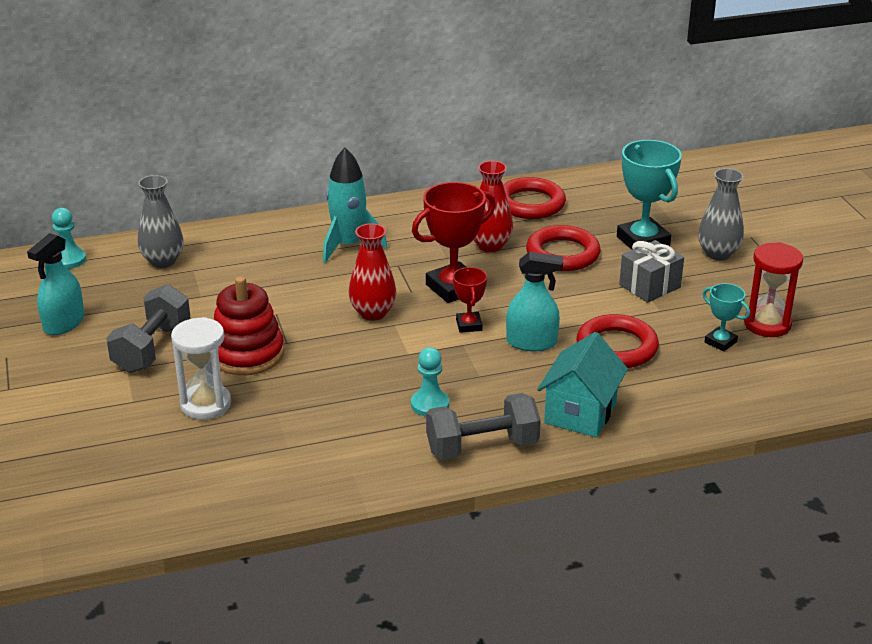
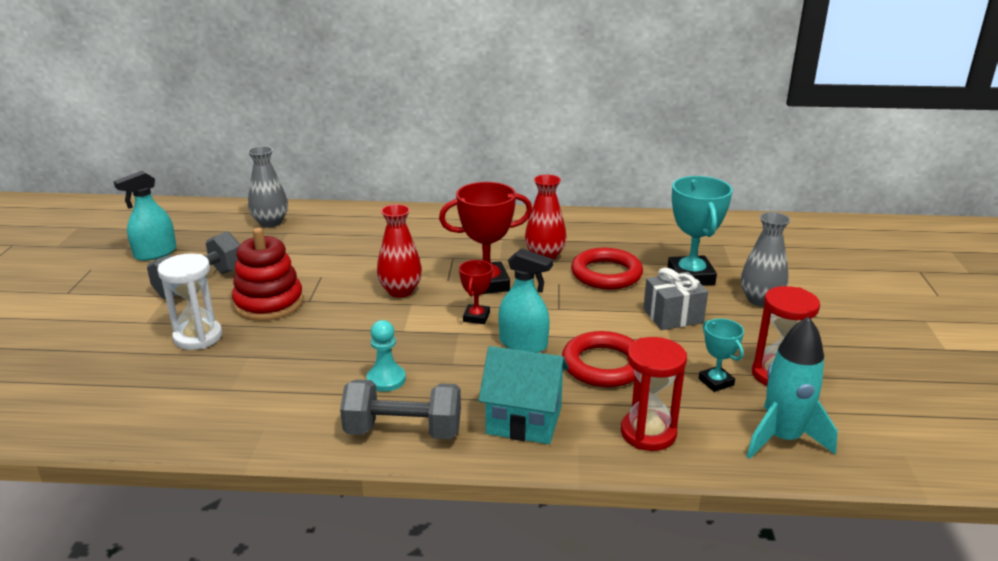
camera: 20 degrees right, 5 degrees down
(69, 260) = (204, 210): turquoise pawn -> none
(348, 245) = (424, 236): turquoise rocket -> turquoise rocket (782, 438)
(530, 204) = (604, 230): red ring -> none
(580, 413) = (524, 420): turquoise house -> turquoise house turned 60 degrees clockwise
(690, 400) = (648, 433): none -> red hourglass

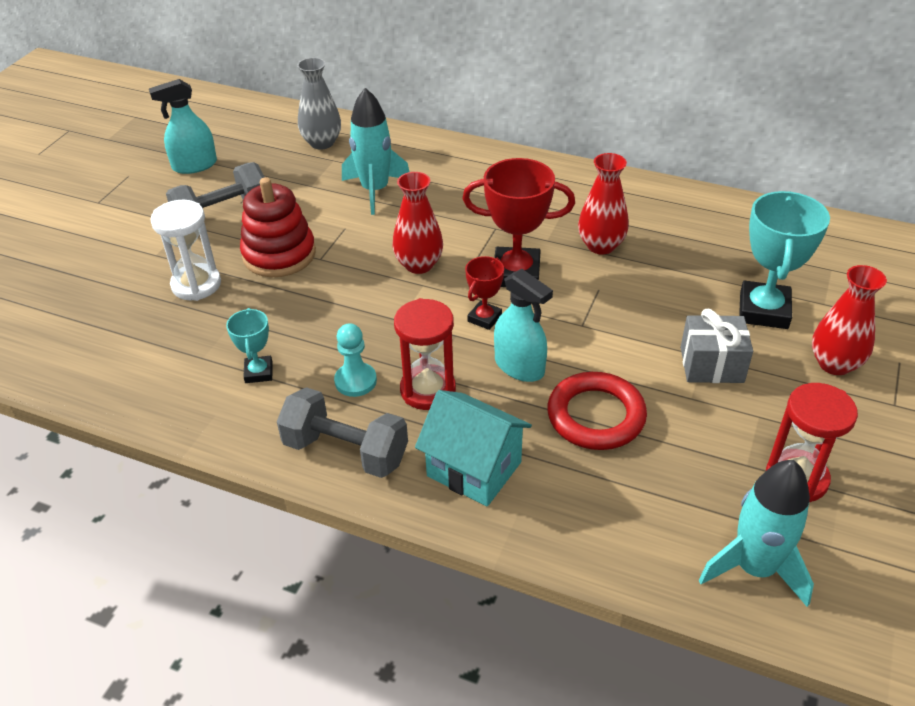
camera: 20 degrees right, 15 degrees up
(335, 248) = (375, 190): none -> turquoise rocket
(606, 274) = (661, 286): red ring -> none
(648, 433) = (601, 520): red hourglass -> red hourglass (428, 390)
(716, 382) = (715, 470): turquoise trophy -> turquoise trophy (258, 372)
(760, 300) = (834, 364): grey vase -> red vase

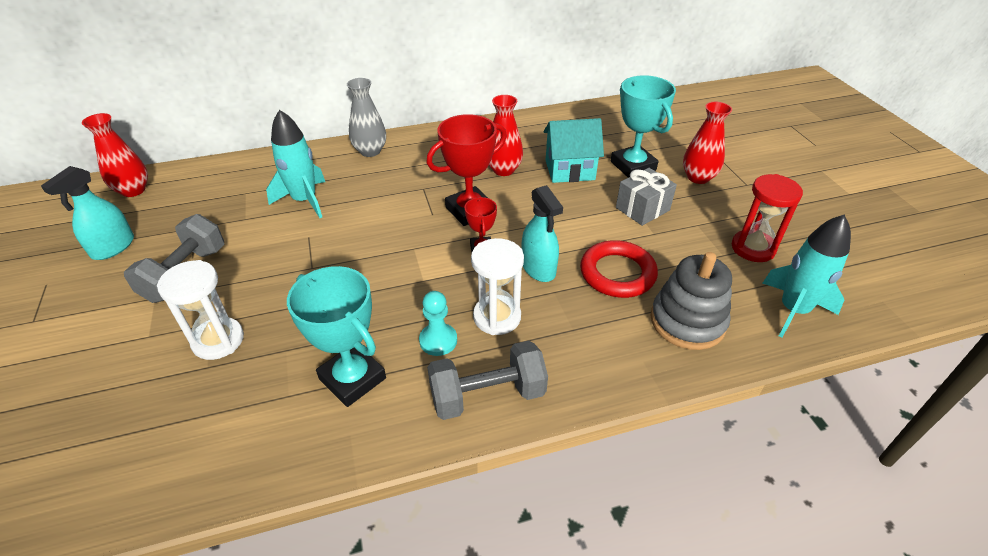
camera: 40 degrees left, 0 degrees up
(258, 372) = (352, 379): turquoise trophy -> turquoise trophy, size x1.86
(279, 254) = (272, 281): red stacking toy -> none
(322, 143) = (221, 184): grey vase -> grey vase (370, 151)
(419, 265) = (395, 236): red vase -> red vase (133, 190)
(428, 390) = (497, 317): red hourglass -> white hourglass
(474, 469) = (586, 351): turquoise house -> turquoise house (570, 170)
(519, 366) = (538, 268): turquoise spray bottle -> turquoise spray bottle turned 60 degrees clockwise
(612, 505) = (687, 321): none -> grey stacking toy

